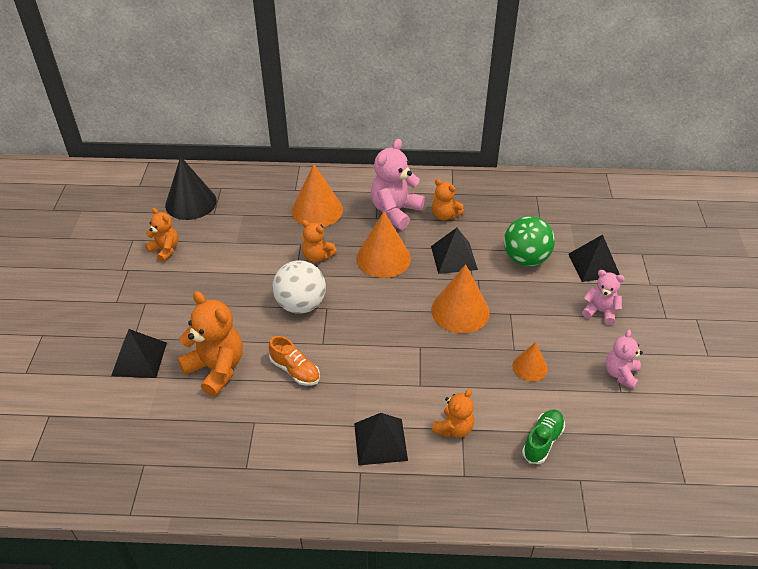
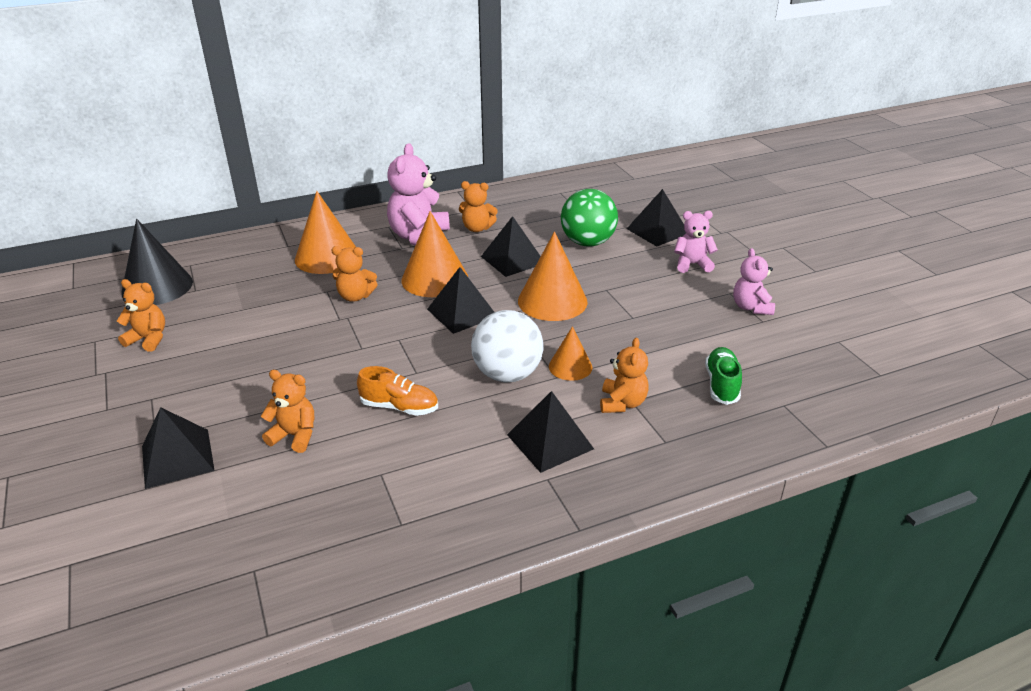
camera: 25 degrees left, 10 degrees down
(216, 368) = (295, 436): orange teddy bear -> orange teddy bear, size x0.59
(301, 304) = (364, 344): white ball -> white ball (507, 374)
(385, 299) = (462, 313): none -> black pyramid
(530, 367) = (660, 327): orange cone -> orange cone (570, 366)

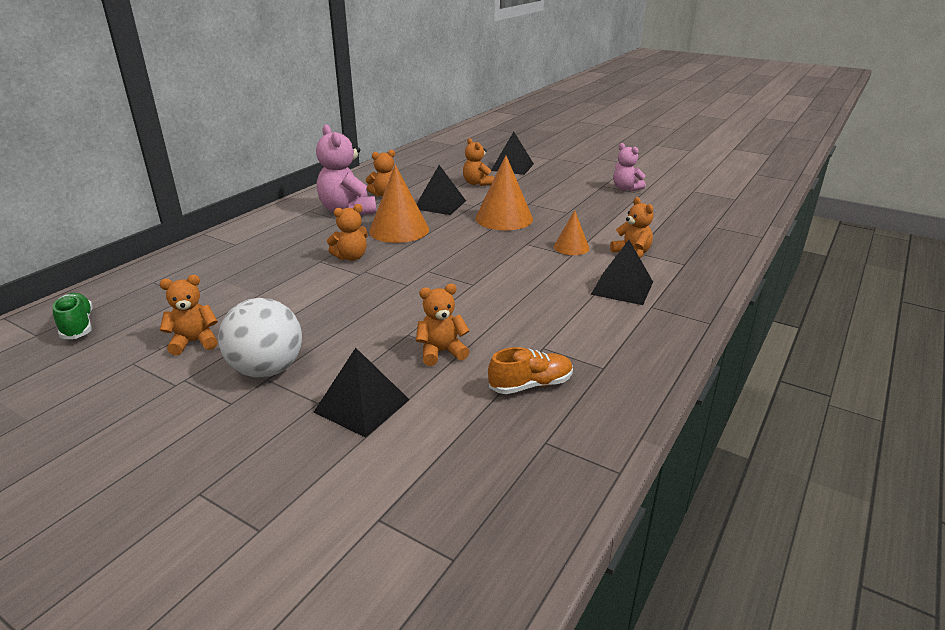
camera: 35 degrees left, 5 degrees down
(157, 287) = (142, 305): black cone -> none
(327, 257) = (285, 241): orange cone -> none
(399, 407) = (494, 306): orange shoe -> orange shoe (530, 385)
(462, 313) = (451, 242): black pyramid -> none
(507, 374) = (538, 264): white ball -> white ball (267, 370)
(587, 242) = (477, 183): green ball -> orange teddy bear
(692, 264) = (560, 178): pink teddy bear -> none
(721, 384) = (669, 228): green shoe -> green shoe (78, 326)

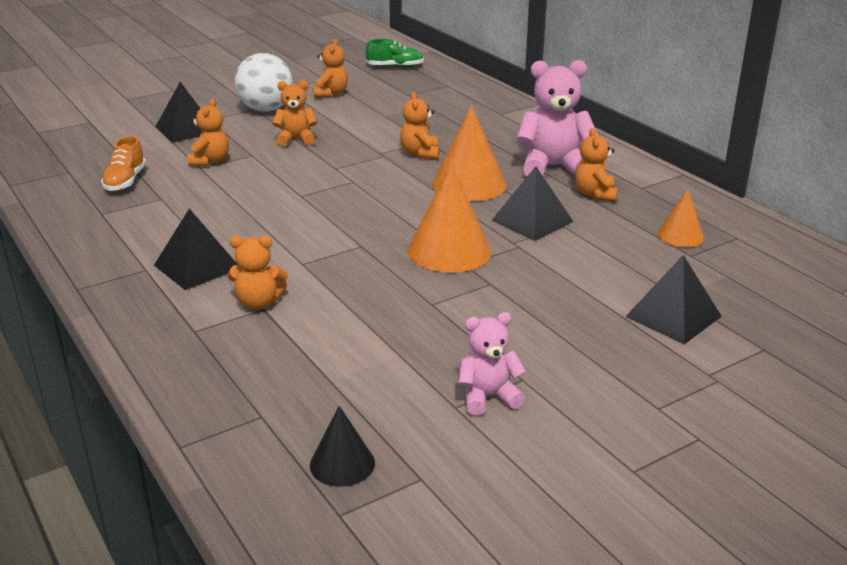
camera: 115 degrees right, 0 degrees up
(477, 183) = (603, 264): orange teddy bear -> orange teddy bear (296, 139)
(571, 247) = (321, 269): orange cone -> orange cone (680, 236)
(711, 204) = (342, 463): none -> black cone

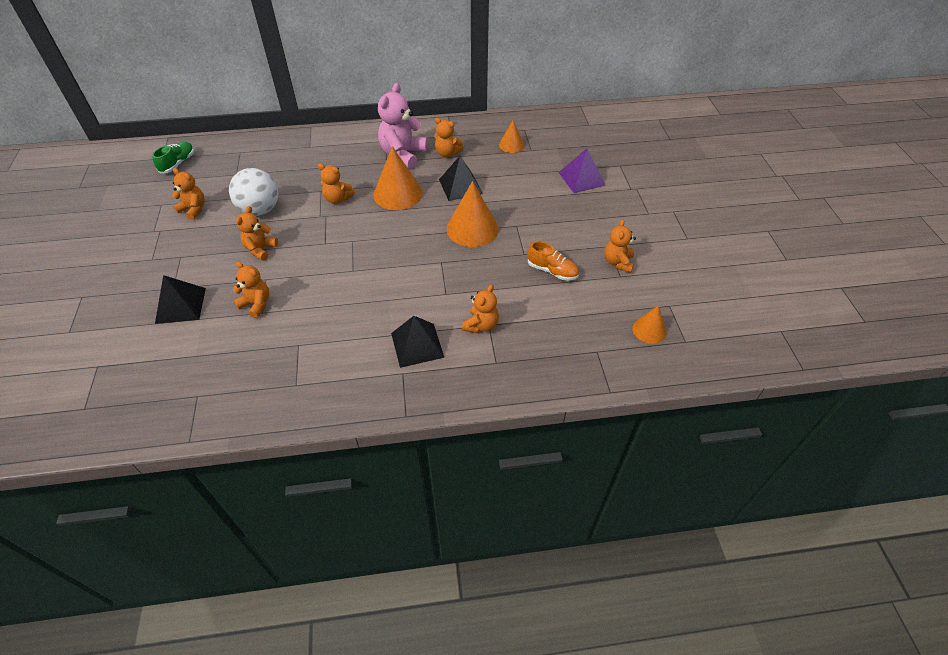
camera: 65 degrees left, 20 degrees up
(125, 181) = (249, 361): orange shoe -> orange shoe (552, 271)
(266, 109) = (188, 251): white ball -> white ball (260, 210)
(342, 463) = (649, 330): black cone -> orange cone
(488, 397) = (617, 262): pink teddy bear -> orange teddy bear
(673, 316) = (581, 179): black pyramid -> purple pyramid

